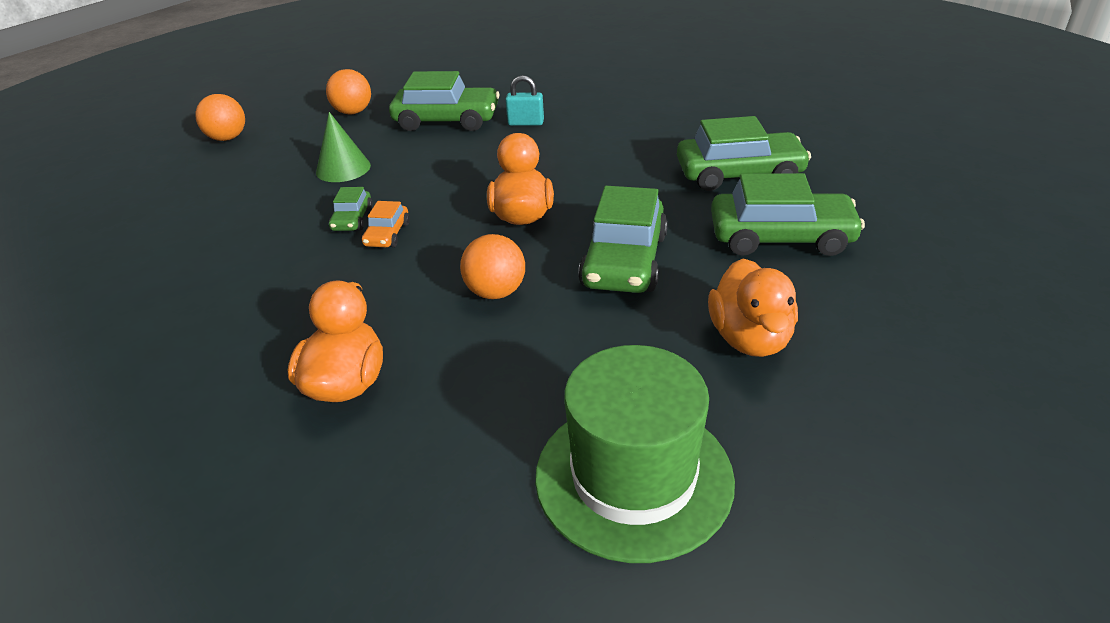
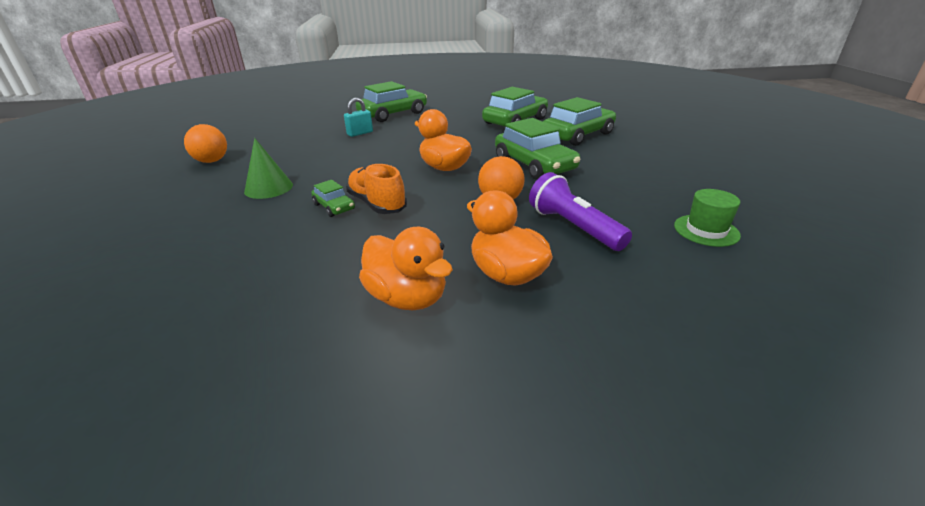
camera: 45 degrees left, 5 degrees down
(227, 138) = (108, 206): orange ball -> none
(387, 234) = (377, 204): orange car -> orange shoe
(447, 120) = (301, 146): green car -> green car (393, 114)
(499, 372) = (574, 227): none -> purple flashlight
(633, 477) = (706, 230): green hat -> green hat, size x0.50
(750, 338) = (639, 169): orange duck -> orange duck (407, 297)

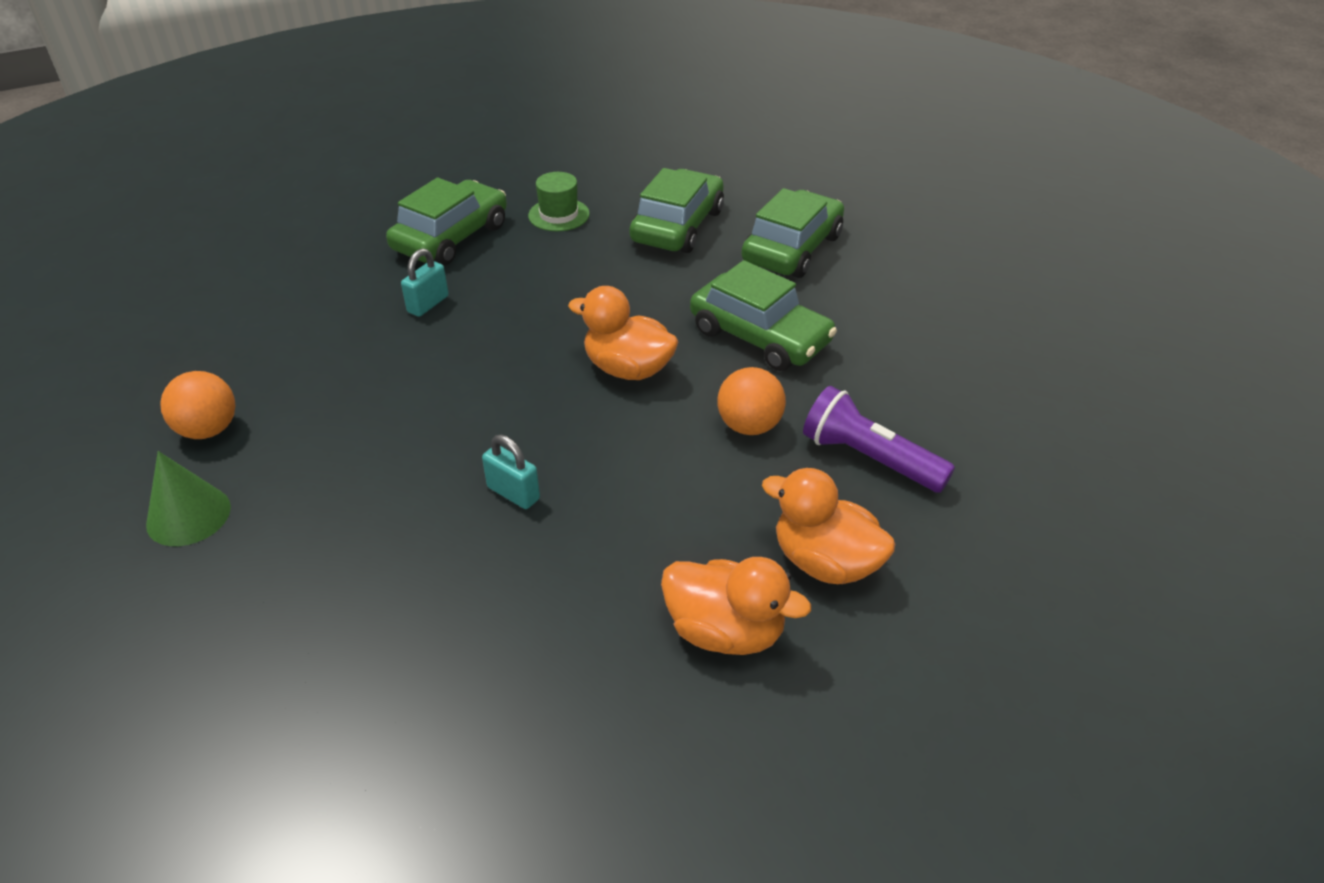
camera: 20 degrees left, 10 degrees up
(268, 188) = (372, 474): green cone -> green cone (188, 515)
(334, 207) = (513, 493): green car -> turquoise padlock
(377, 204) = (575, 473): orange shoe -> none
(706, 230) = (1027, 428): green hat -> green hat (559, 215)

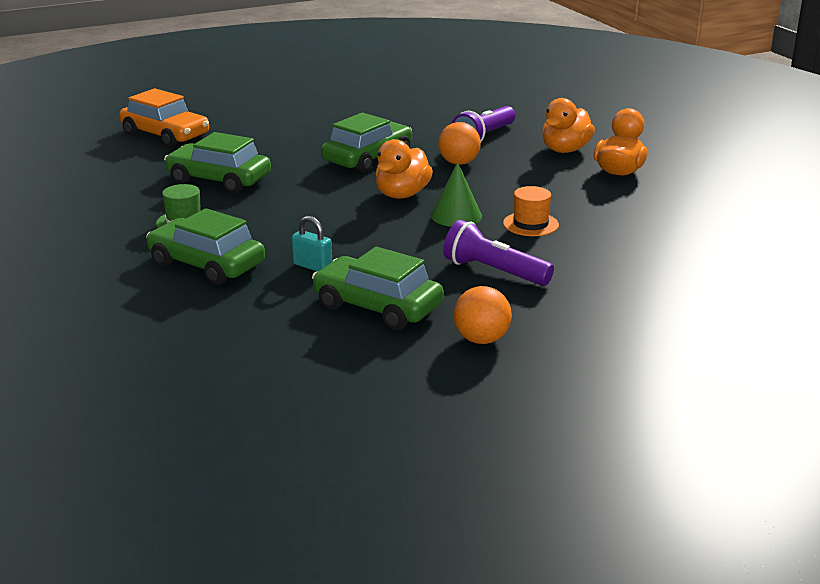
camera: 90 degrees left, 15 degrees down
(188, 515) = (578, 331): green cone -> green cone (456, 215)
(373, 448) = (494, 271): none -> purple flashlight
(513, 493) = (530, 224): turquoise padlock -> orange hat
(792, 248) = (263, 146): green car -> green car (377, 306)
(818, 179) = (166, 135): none -> orange car

